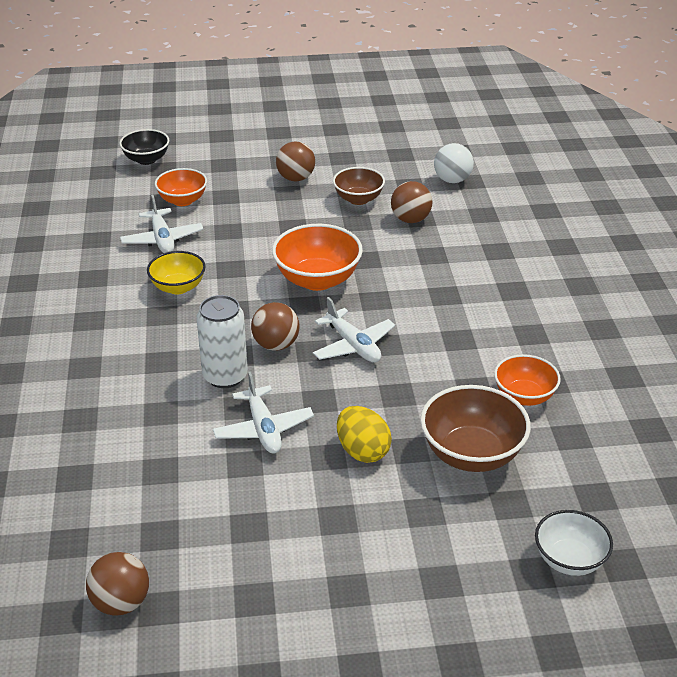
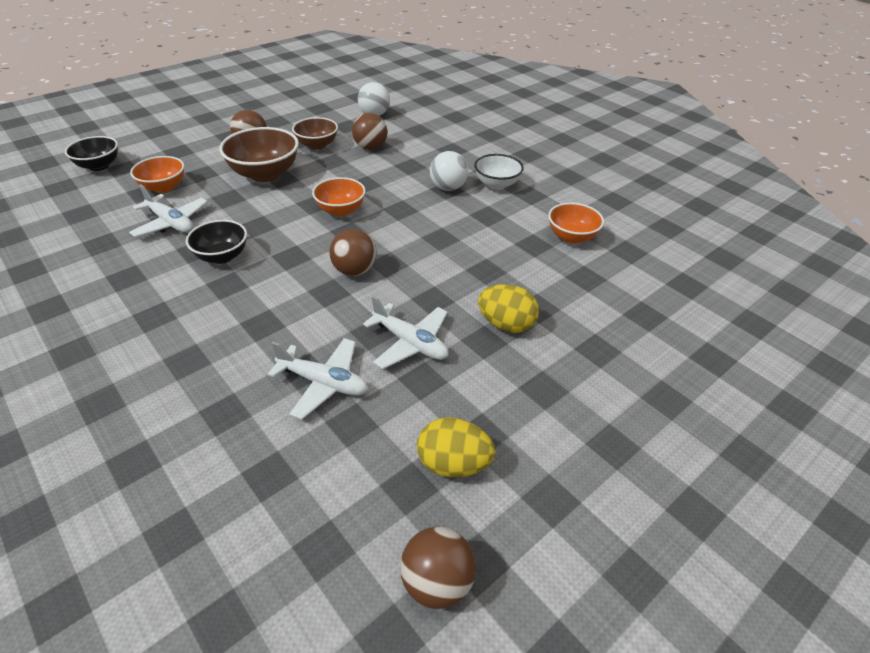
camera: 35 degrees left, 5 degrees up
(178, 287) = (222, 256): yellow bowl -> black bowl
(206, 536) = (453, 464): none -> yellow egg
(225, 376) = (334, 313): white can -> none
(317, 280) = (340, 210): orange bowl -> orange bowl, size x0.64
(353, 345) = (417, 248): white plane -> white plane (323, 383)
(447, 294) = (448, 188): none -> white ball
(471, 454) = (582, 291): brown bowl -> brown bowl (265, 174)
(569, 560) = (723, 337): white bowl -> white bowl (496, 184)

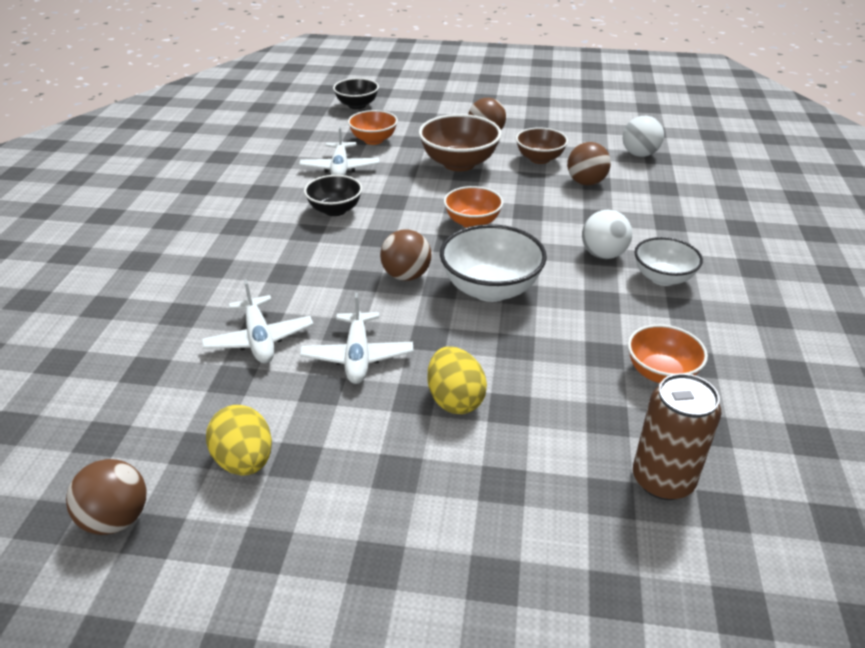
camera: 50 degrees right, 5 degrees down
(420, 246) = (490, 289): none -> white bowl
(650, 290) = (662, 480): none -> brown can

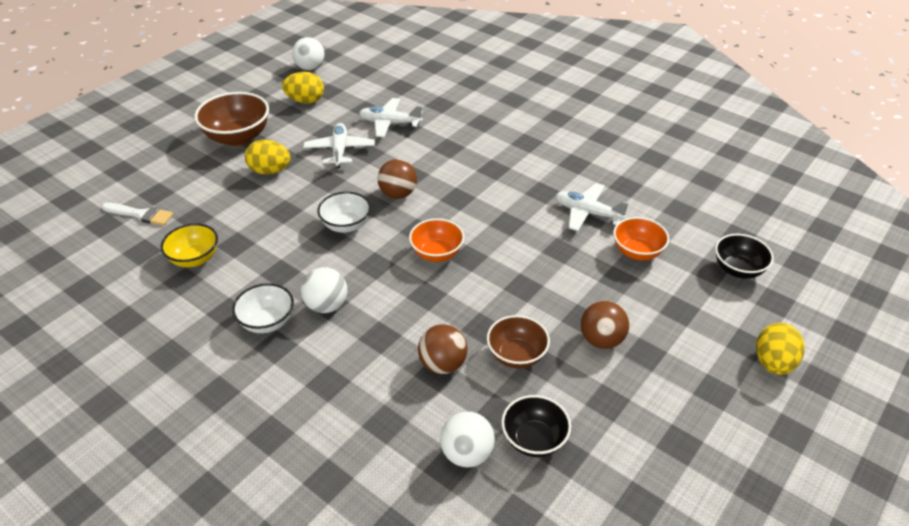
camera: 120 degrees right, 5 degrees up
(116, 519) = (310, 68): brown ball -> white ball
(335, 210) = (515, 189): black bowl -> black bowl (534, 439)
(357, 356) = (340, 150): white plane -> white plane turned 60 degrees clockwise
(440, 86) = (773, 363): none -> yellow egg
(459, 163) = (547, 290): brown bowl -> brown bowl (238, 137)
(490, 289) = (346, 225): white bowl -> white bowl, size x0.64
(661, 373) = (194, 259): orange bowl -> yellow bowl
(662, 480) = (141, 214): brown can -> white brush

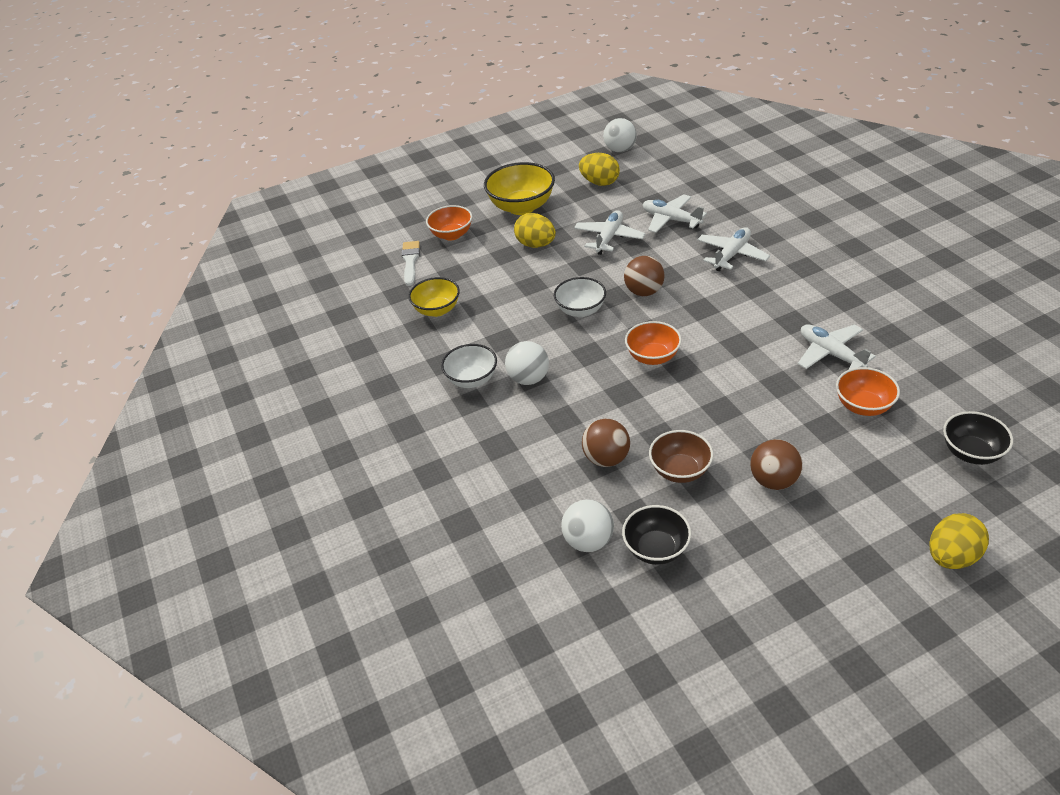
camera: 30 degrees right, 0 degrees up
(141, 214) = (410, 261): white brush -> white brush turned 135 degrees counterclockwise
(175, 178) = (451, 235): none -> orange bowl
(238, 137) = (521, 207): brown bowl -> yellow bowl
(460, 144) = (732, 255): none -> white plane

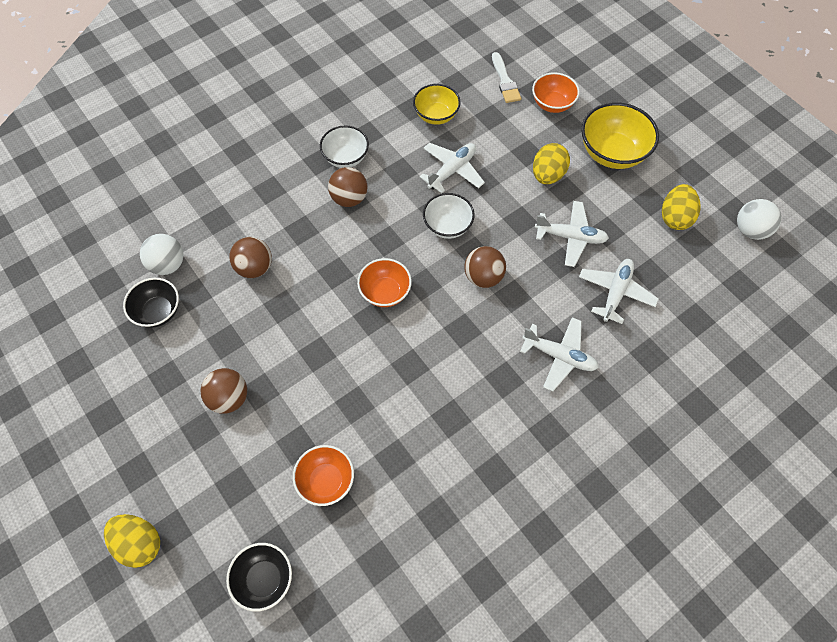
camera: 75 degrees right, 20 degrees up
(410, 261) = (505, 81): white brush -> white brush turned 90 degrees clockwise
(528, 379) = (349, 198): white ball -> brown ball
(680, 470) = (241, 324): brown bowl -> none
(831, 353) = (402, 453): white plane -> white plane (452, 170)

